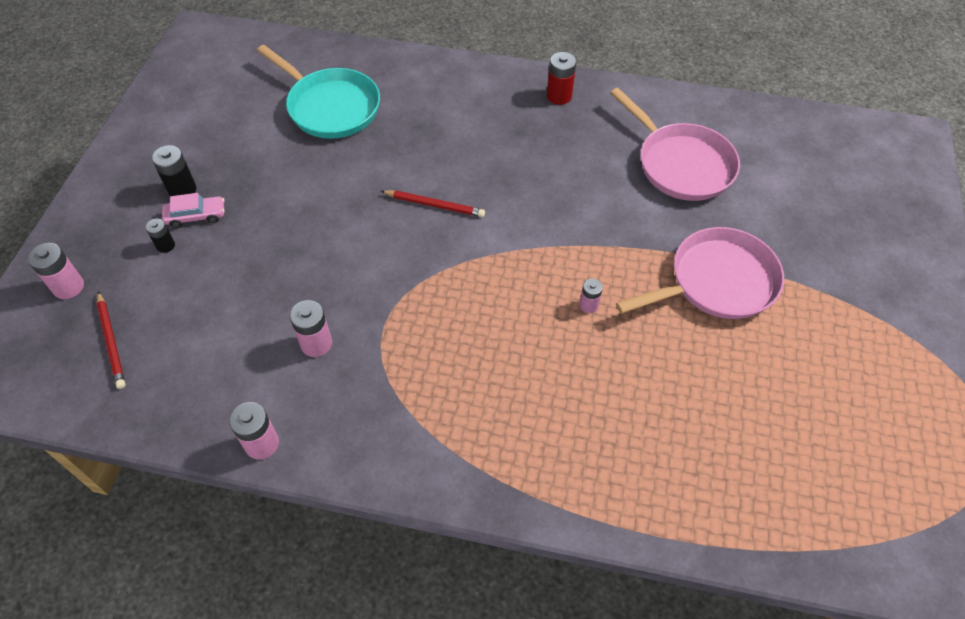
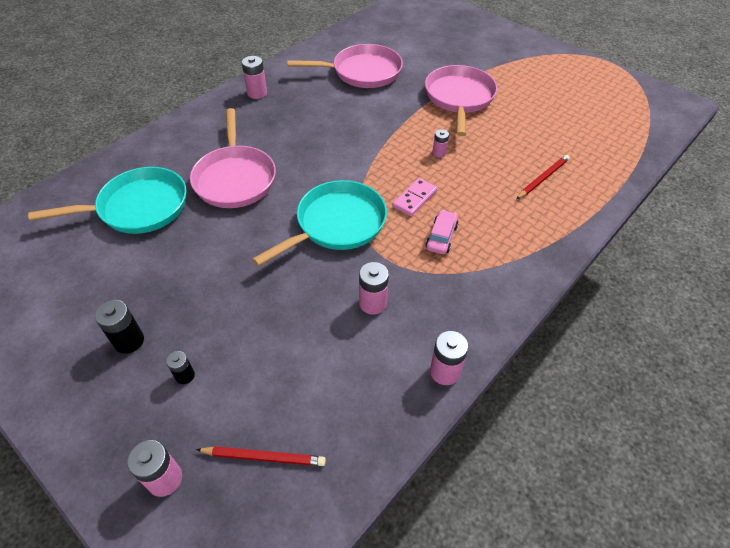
camera: 60 degrees left, 5 degrees down
(196, 216) = (171, 340): pink car -> pink car (441, 237)
(405, 263) = (336, 224): none -> turquoise pan
(415, 150) = (235, 178): none -> pink pan
(434, 205) = (296, 188): red pencil -> red pencil (543, 178)
(491, 314) = (414, 198): none -> pink domino
(559, 96) = (257, 93): red battery -> pink battery

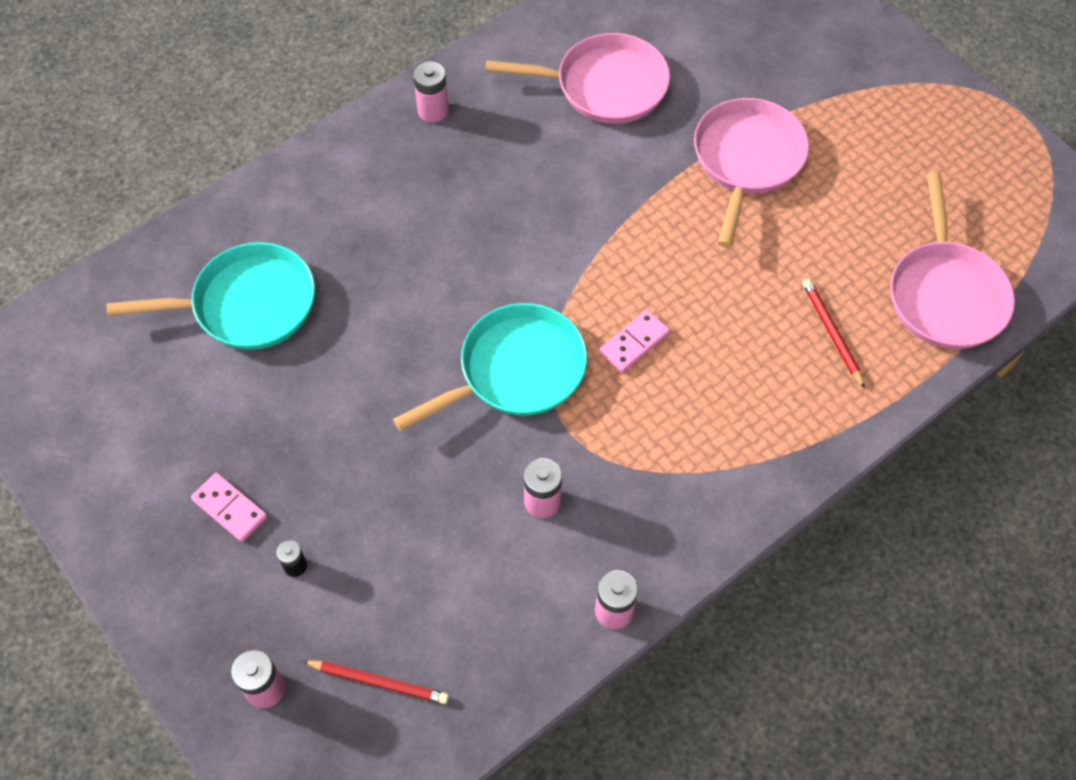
camera: 10 degrees right, 10 degrees up
(129, 341) = (230, 508): black battery -> pink domino
(235, 178) = (384, 271): pink pan -> pink pan (945, 294)
(439, 153) = (689, 265): pink battery -> none
(441, 237) = (657, 413): pink car -> none
(543, 178) = (832, 333): red pencil -> red pencil turned 75 degrees counterclockwise

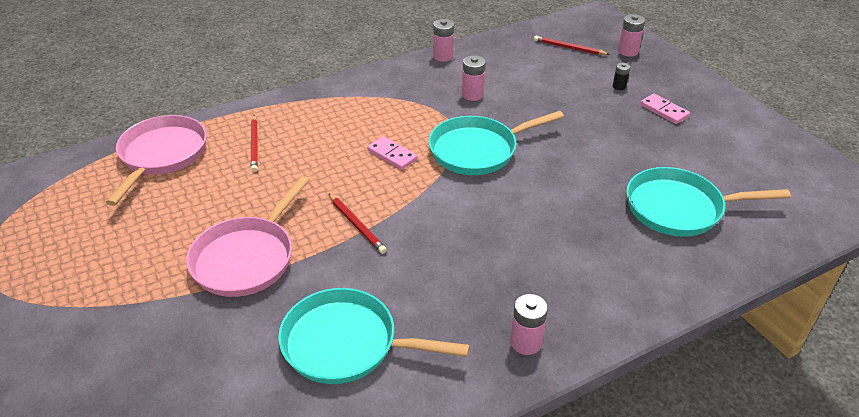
camera: 170 degrees left, 20 degrees down
(604, 86) = (346, 344): pink pan -> turquoise pan
(634, 343) = (392, 155): pink domino -> pink domino turned 75 degrees clockwise
(642, 221) = (356, 225): none -> red pencil

